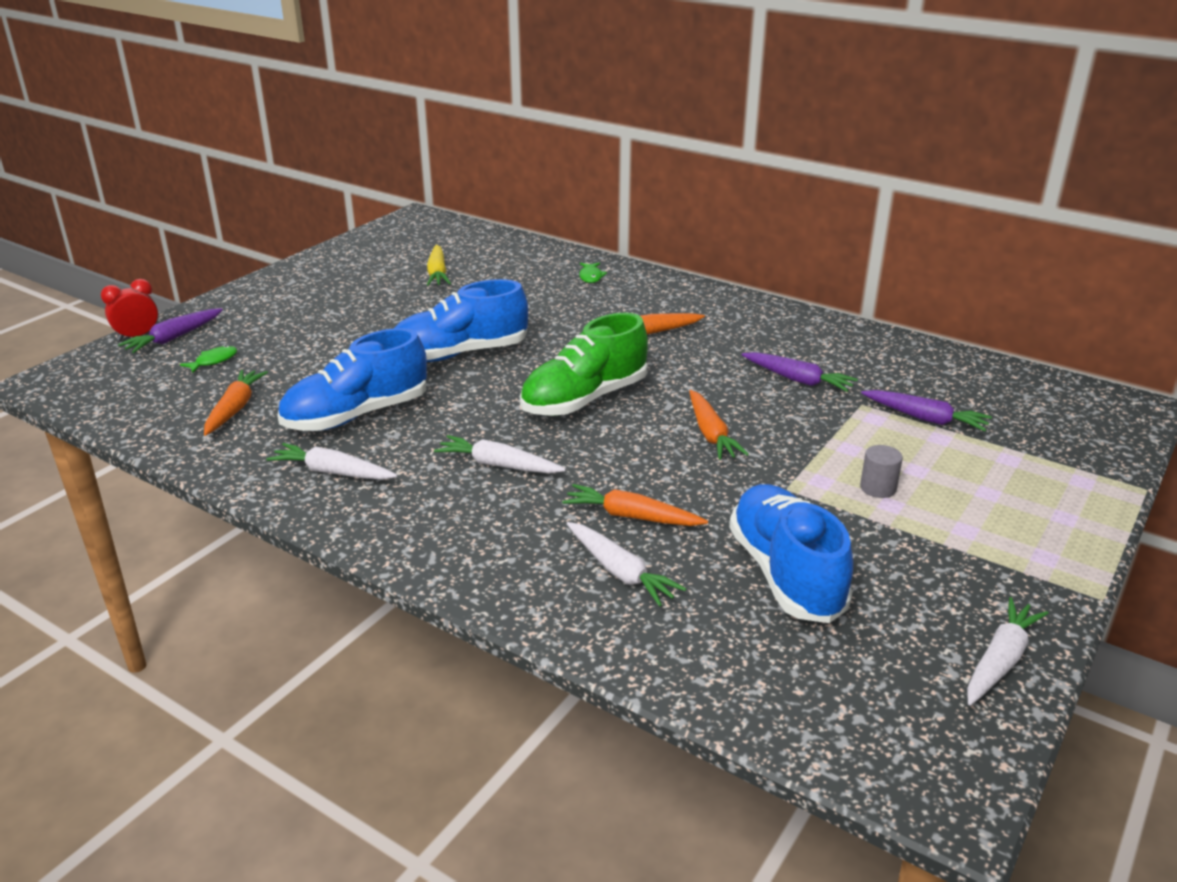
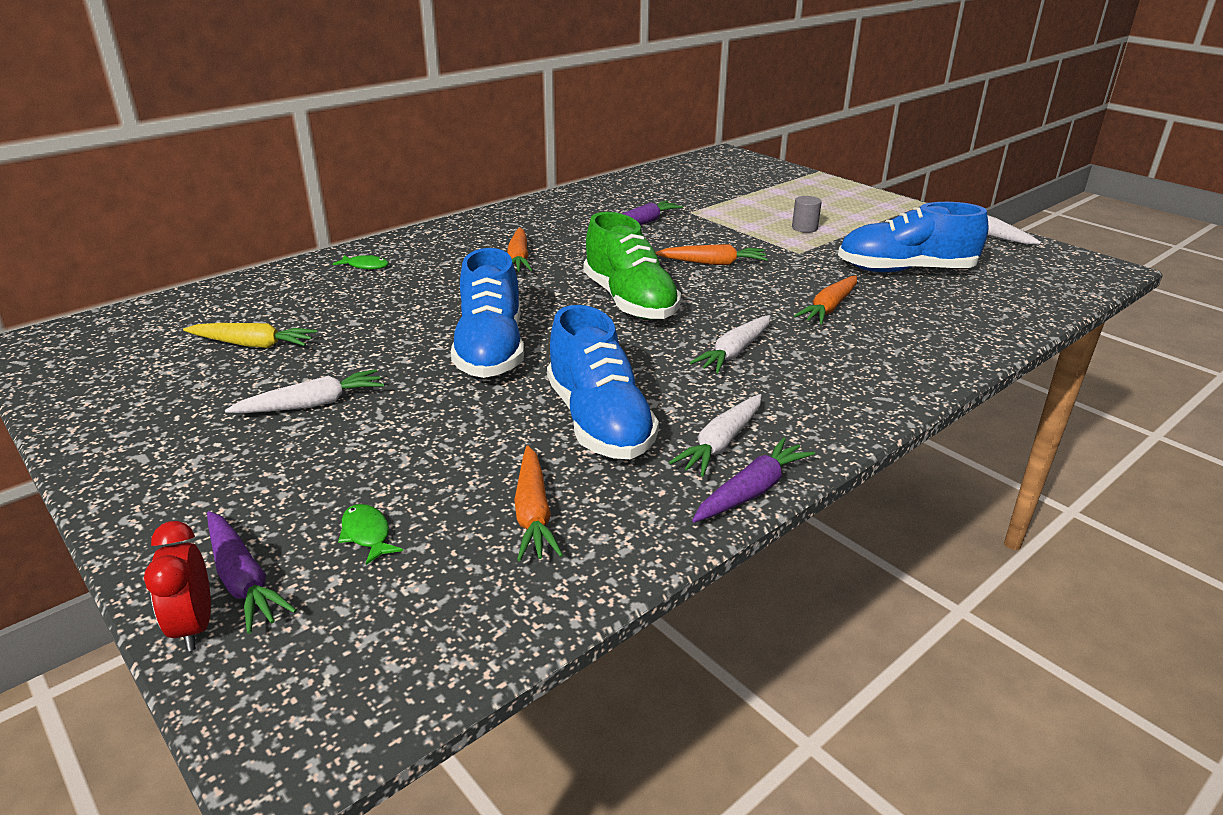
camera: 75 degrees left, 0 degrees up
(235, 409) = (533, 513): orange carrot -> orange carrot turned 120 degrees counterclockwise
(620, 572) = (905, 322): white carrot -> white carrot (312, 404)
(925, 418) = (718, 199): purple carrot -> purple carrot (752, 491)

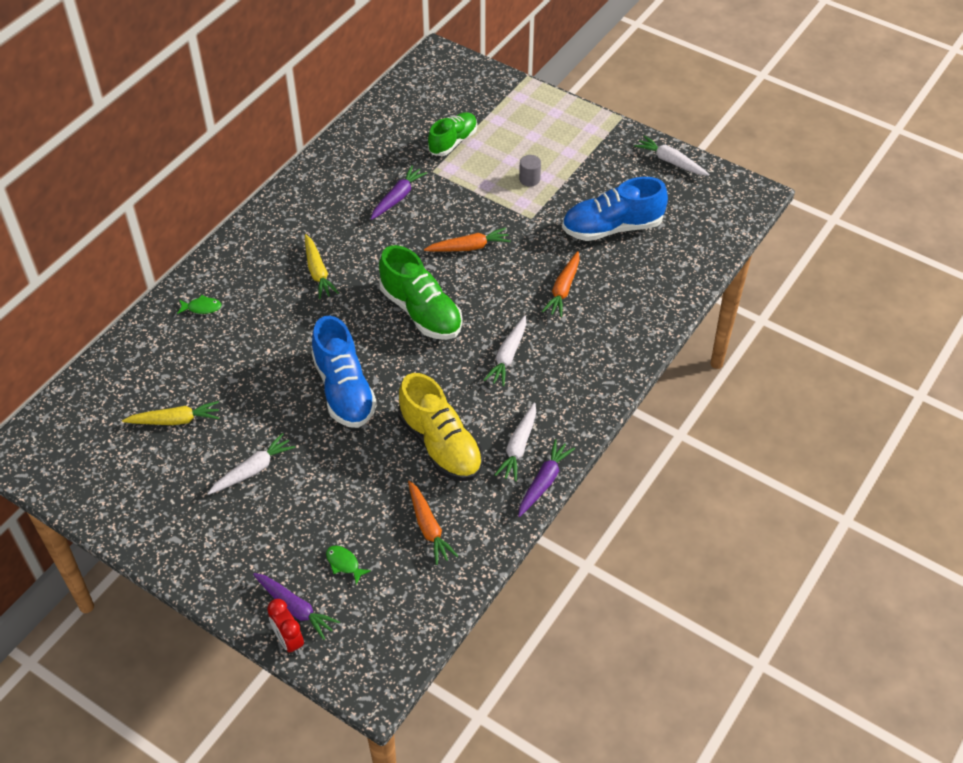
camera: 15 degrees left, 20 degrees up
(519, 259) = (318, 272): orange carrot -> yellow carrot
(599, 422) = (441, 445): blue shoe -> yellow shoe
(721, 198) = (453, 141): none -> green shoe

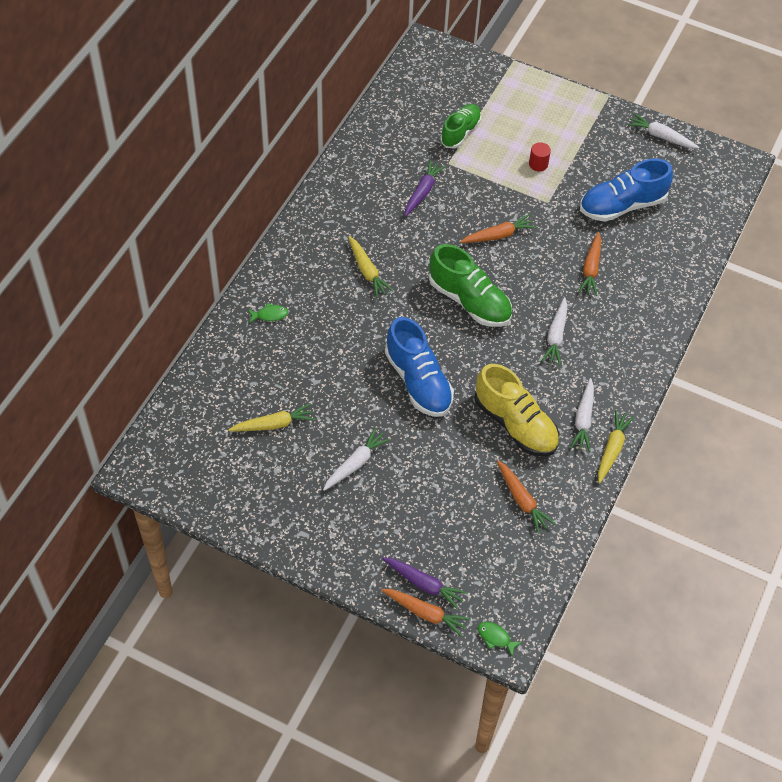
camera: 10 degrees left, 5 degrees up
(289, 641) = (425, 613): red clock -> orange carrot
(344, 563) = (456, 540): green fish -> green fish (496, 638)
(529, 179) = (538, 164): grey cylinder -> red cylinder
(544, 482) = (612, 449): purple carrot -> yellow carrot

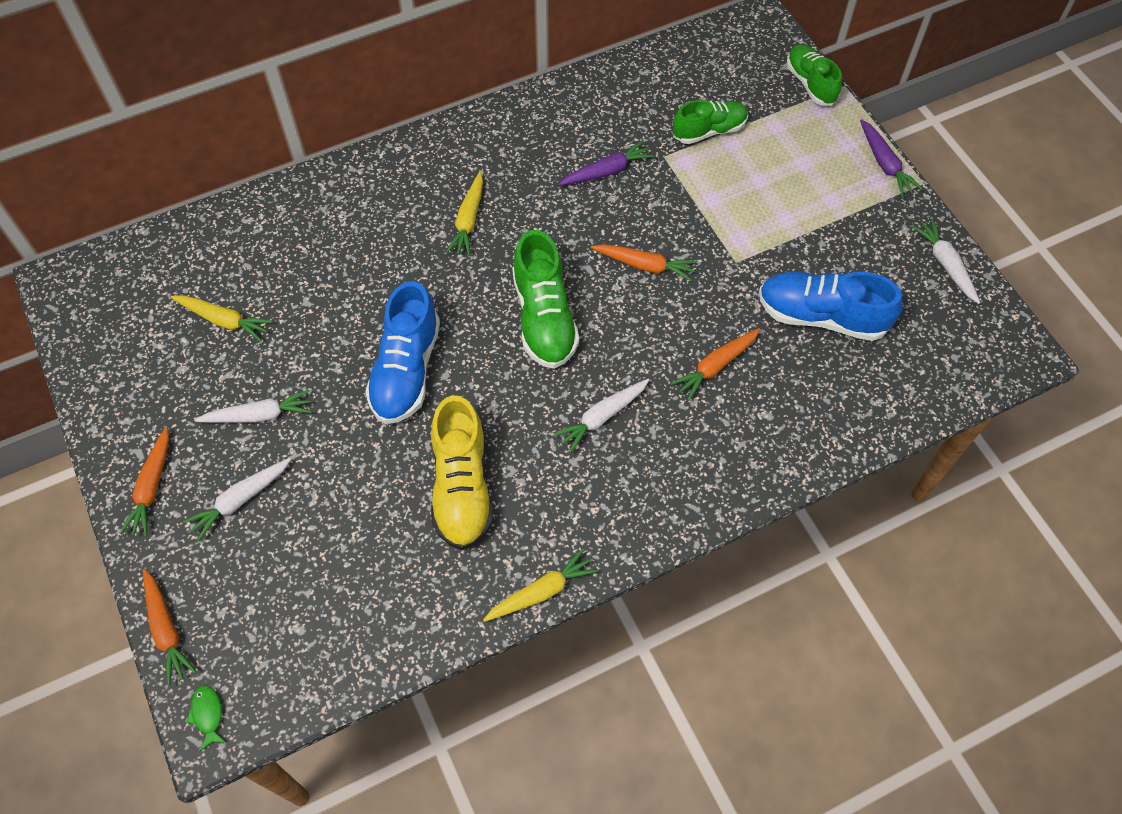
camera: 40 degrees right, 5 degrees up
(270, 315) = (330, 206): green fish -> none
(424, 584) = (196, 596): purple carrot -> purple carrot (885, 164)
(493, 69) = (810, 83): none -> green shoe
(522, 500) = (386, 578): orange carrot -> orange carrot (152, 487)
(538, 164) = (765, 213): red cylinder -> none
(583, 419) = (542, 534): white carrot -> white carrot (240, 500)

